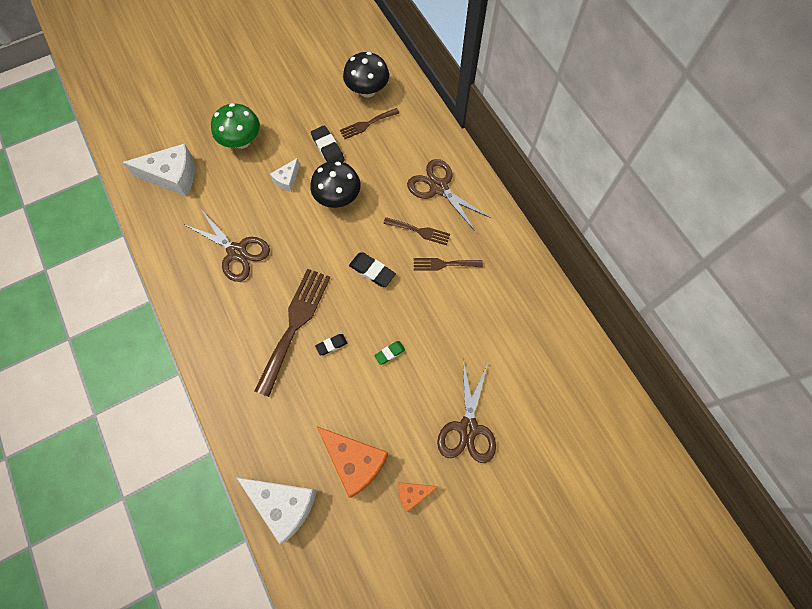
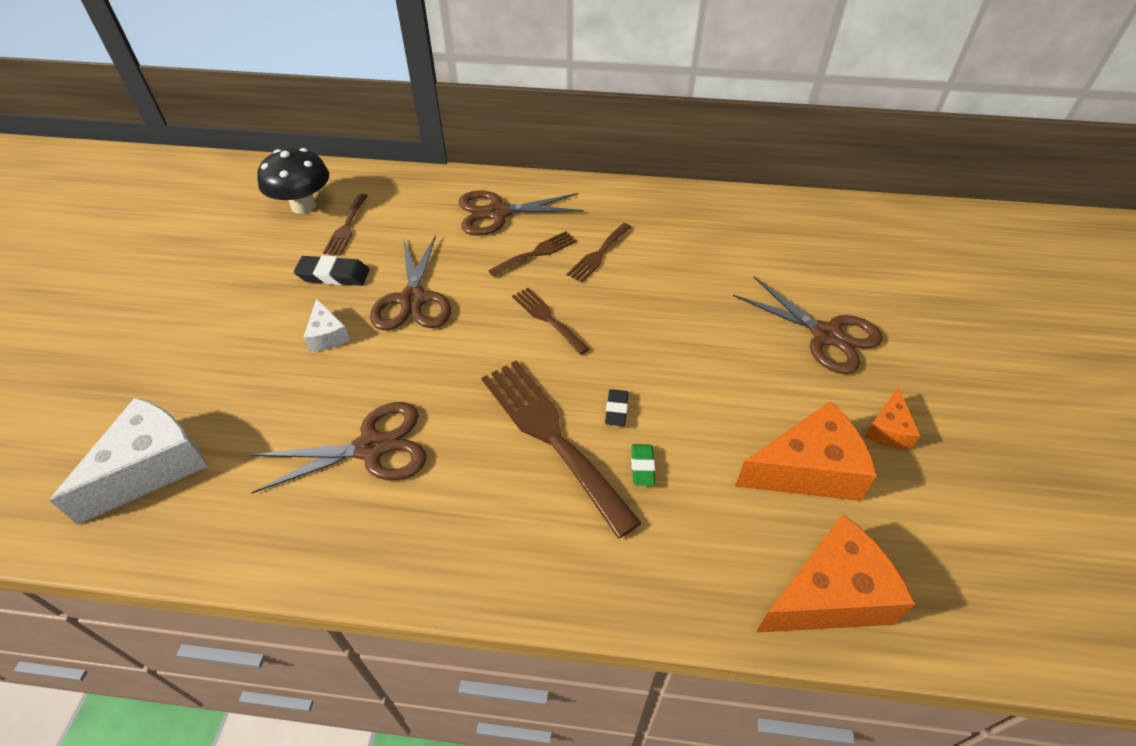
camera: 55 degrees left, 20 degrees down
(242, 141) = (208, 354): green mushroom -> none
(284, 504) = (829, 594): white cheese -> orange cheese
(338, 198) = (413, 300): black mushroom -> brown scissors
(372, 271) = (547, 318): black eraser -> brown fork
(389, 353) = (675, 357): green eraser -> green eraser (642, 467)

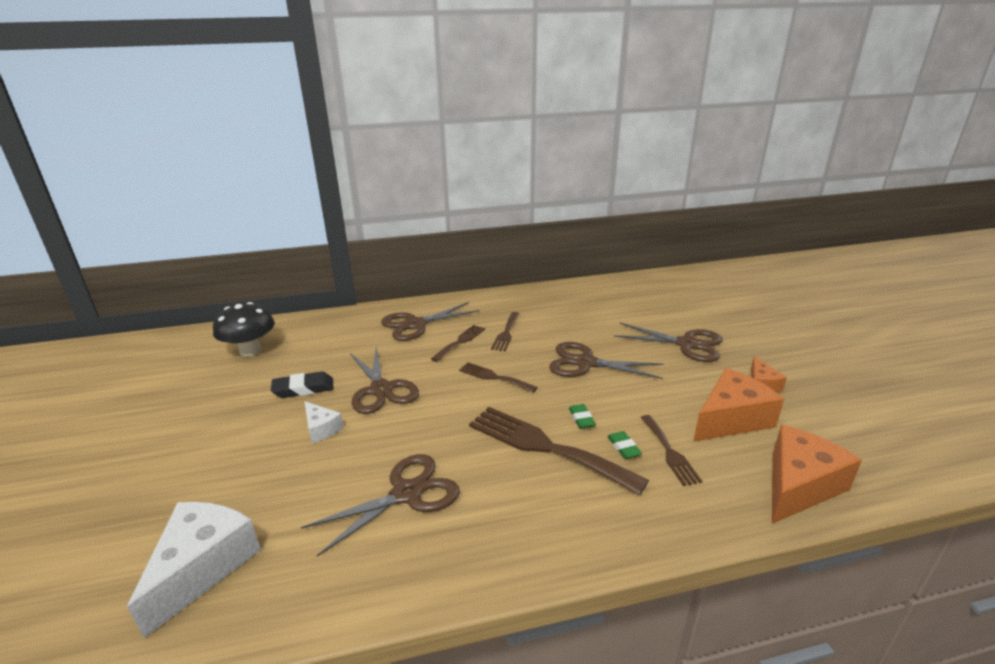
camera: 20 degrees left, 20 degrees down
(346, 227) = (296, 357): brown fork -> brown fork (670, 452)
(616, 410) = (581, 419): black eraser -> green eraser
(671, 328) = (585, 363): none -> brown scissors

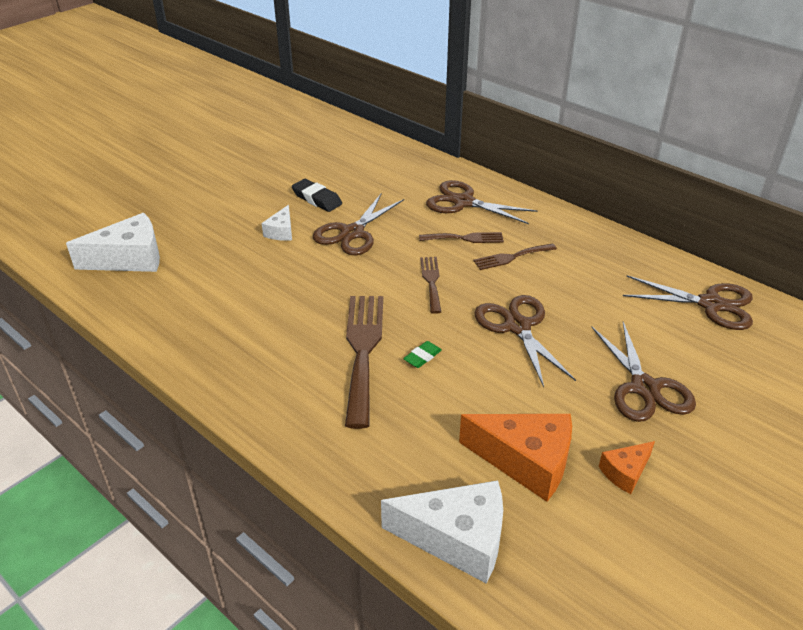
camera: 55 degrees right, 10 degrees up
(250, 350) = (336, 151): black mushroom -> none
(406, 494) = (249, 304): brown scissors -> brown scissors (711, 304)
(623, 447) = (405, 398): green eraser -> none
(670, 452) = (426, 430): brown fork -> none
(799, 485) = (457, 539): orange cheese -> white cheese

